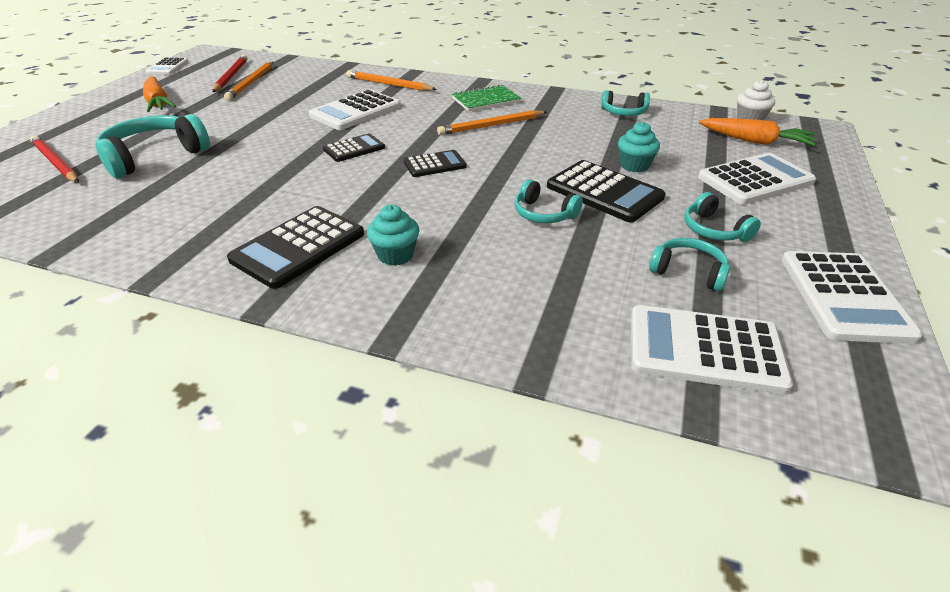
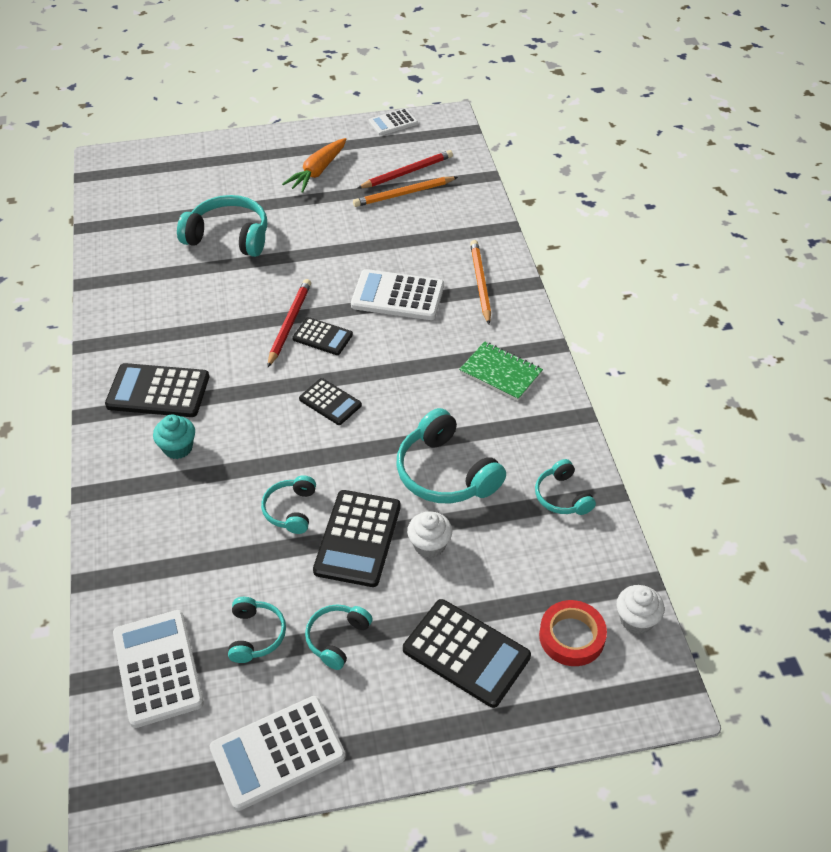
camera: 60 degrees right, 10 degrees up
(56, 163) = (186, 197): red pencil -> red pencil (289, 324)
(491, 126) = (440, 404): orange pencil -> none
(564, 142) = (445, 473): none -> turquoise headphones
(634, 166) = (429, 545): turquoise cupcake -> white cupcake
(755, 141) = (571, 636): orange carrot -> red tape
(755, 180) = (466, 653): white calculator -> black calculator

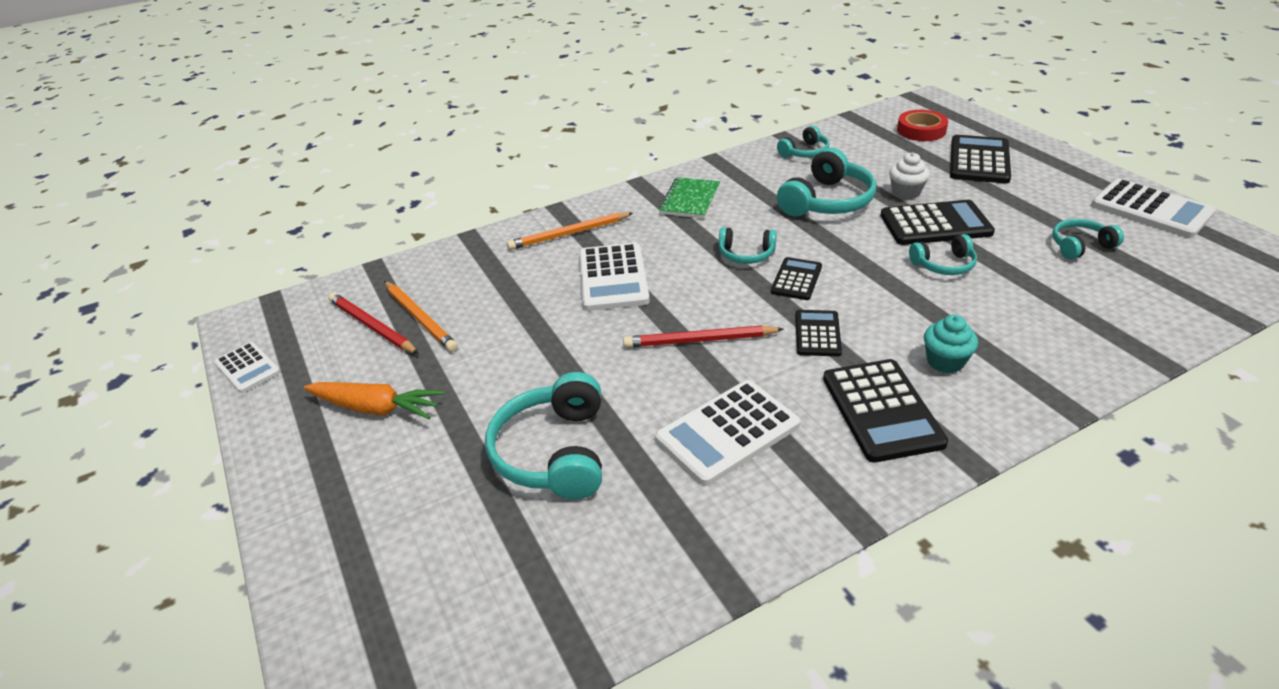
camera: 105 degrees left, 10 degrees down
(158, 668) = (1174, 284): white calculator -> white calculator (727, 432)
(322, 337) = (706, 310): black calculator -> black calculator (817, 334)
(337, 638) = (1034, 210): turquoise headphones -> turquoise headphones (746, 254)
(636, 620) = (883, 114): white cupcake -> none

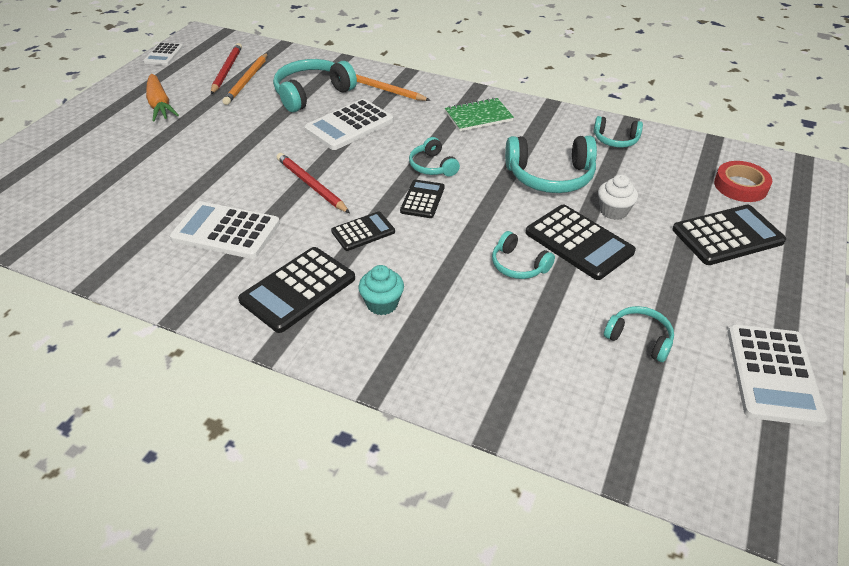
camera: 50 degrees right, 5 degrees up
(553, 452) = (163, 175): turquoise headphones -> turquoise headphones (312, 94)
(796, 279) = (422, 199): black calculator -> black calculator turned 60 degrees counterclockwise

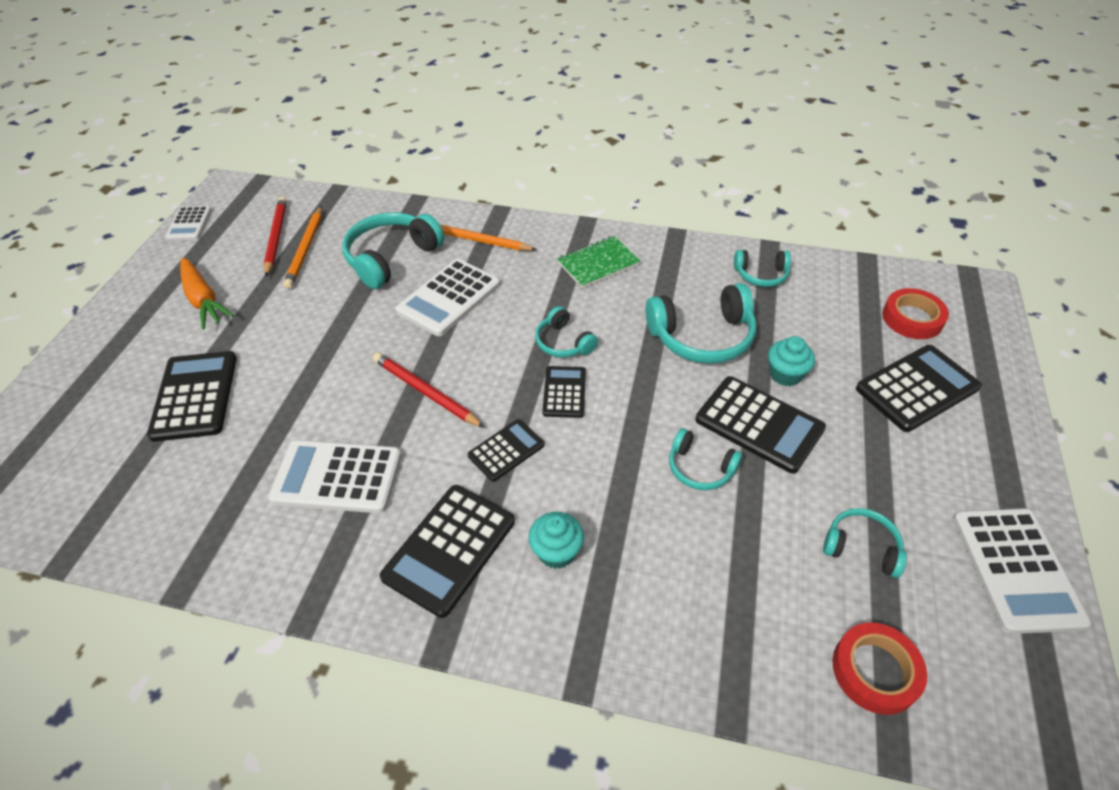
camera: 10 degrees left, 5 degrees up
(135, 165) = (195, 396): none -> black calculator
(613, 211) = (785, 374): white cupcake -> turquoise cupcake
(622, 424) = (875, 671): none -> red tape

